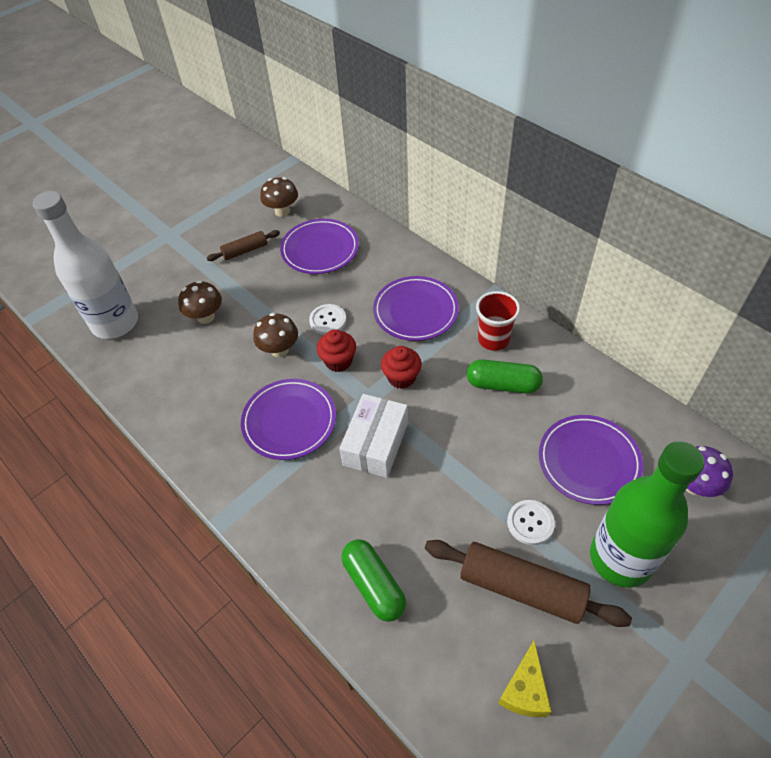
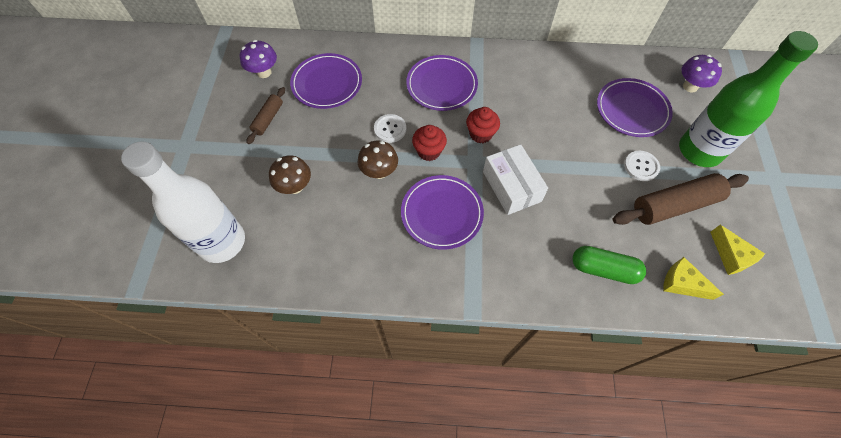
camera: 45 degrees left, 10 degrees up
(282, 211) = (264, 72): brown mushroom -> purple mushroom
(436, 667) = (682, 283): none -> yellow cheese
(493, 339) = (508, 73): red cup -> none
(503, 384) = (543, 97): green capsule -> none

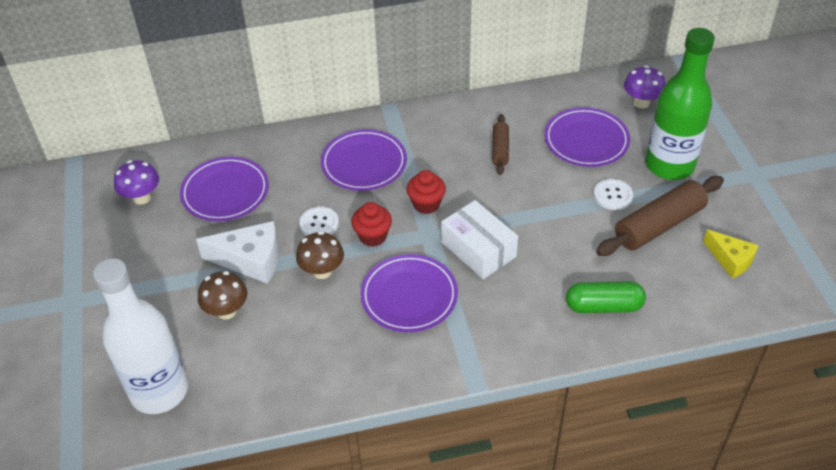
camera: 15 degrees left, 15 degrees down
(268, 119) = (167, 247): brown rolling pin -> brown rolling pin (500, 149)
(327, 147) = (251, 260): none -> white cheese
(682, 283) = (688, 299): yellow cheese -> none

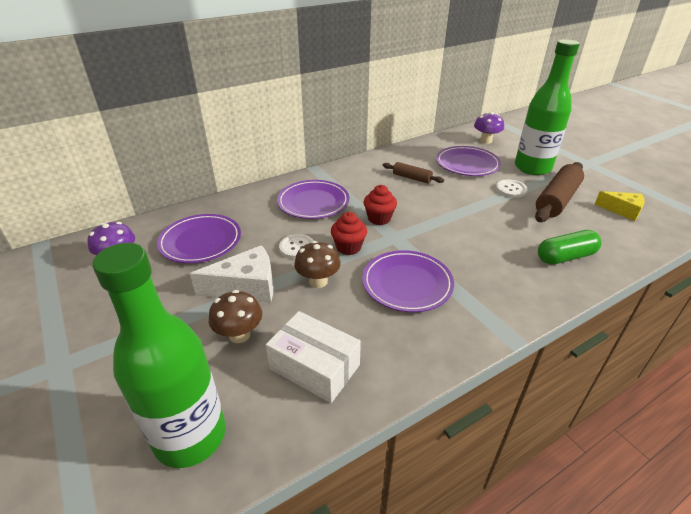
camera: 20 degrees left, 10 degrees down
(159, 391) = (190, 436): white bottle -> green bottle
(478, 249) = (440, 239): white box -> white box (314, 367)
(500, 149) = (412, 178): brown rolling pin -> brown rolling pin turned 45 degrees counterclockwise

